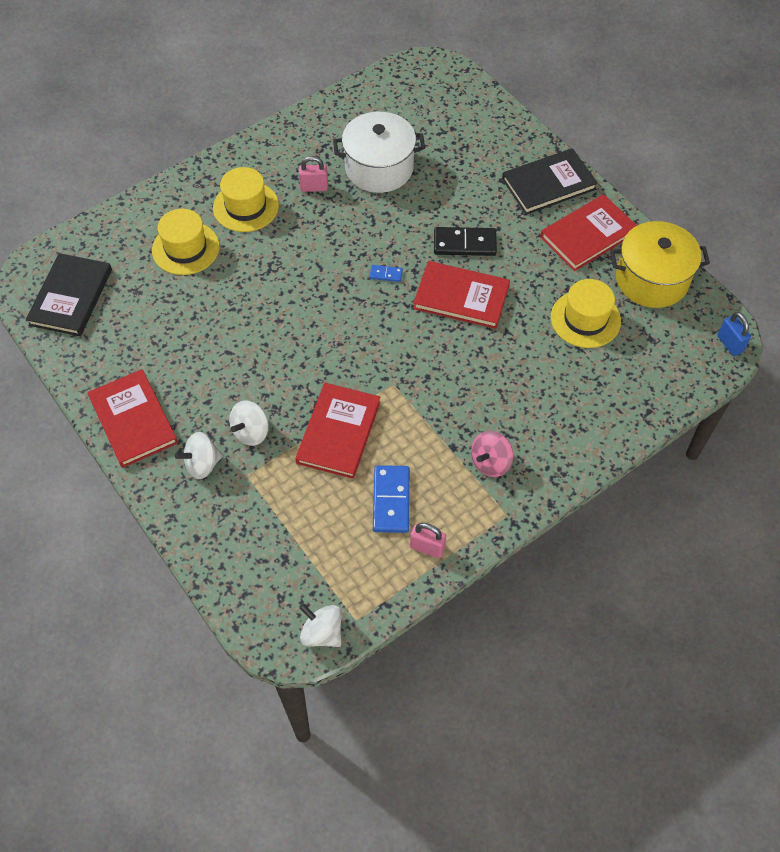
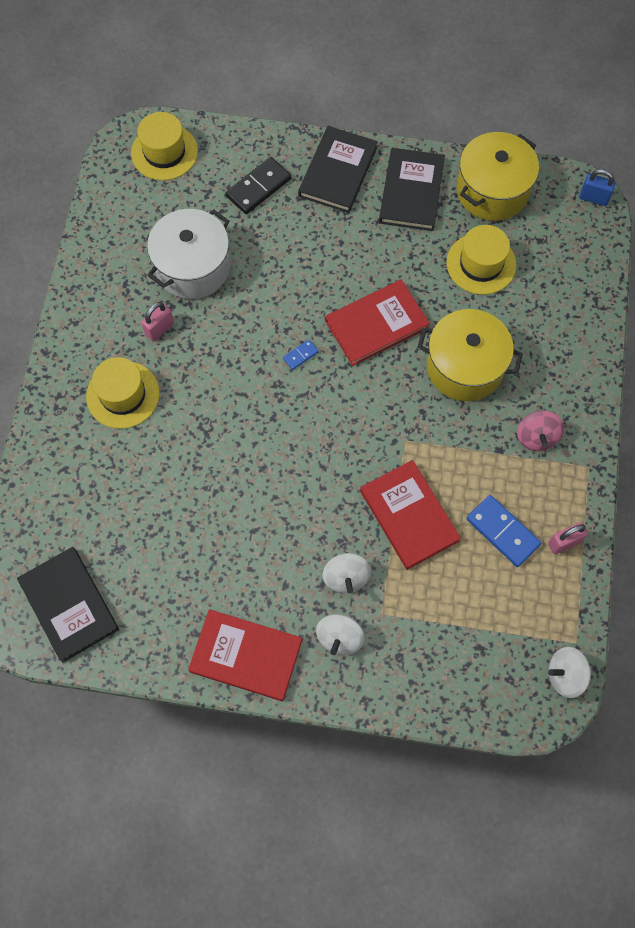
camera: 45 degrees left, 10 degrees up
(185, 248) = (115, 475): yellow hat -> yellow hat (164, 152)
(464, 243) = (330, 277): black domino -> black domino (258, 187)
(492, 374) = (464, 367): none -> yellow pot
(588, 235) = (411, 191): red book -> black book

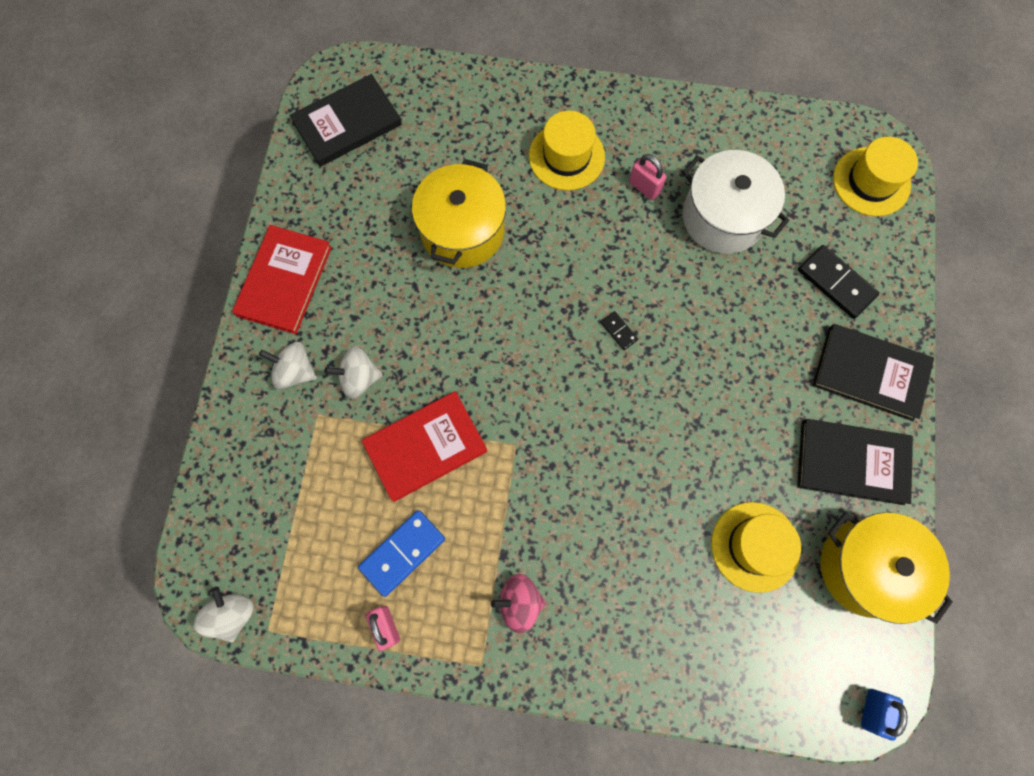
camera: 90 degrees right, 5 degrees up
(300, 355) = (618, 331): blue domino -> black domino
(376, 324) = (662, 416): red book -> none
(464, 367) = (610, 518): yellow pot -> yellow pot (462, 231)

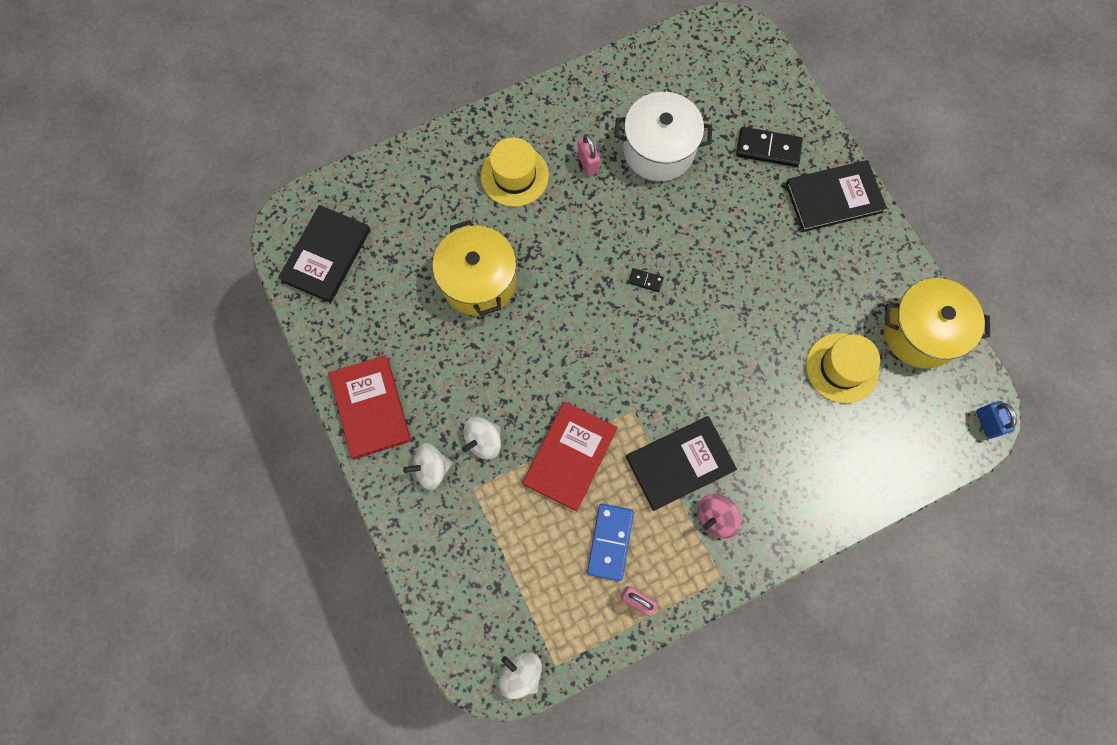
camera: 35 degrees left, 0 degrees up
(644, 187) = (588, 163): pink padlock -> pink padlock turned 60 degrees clockwise
(852, 462) = (863, 267): black book -> black book (680, 463)
(871, 182) = (741, 60): yellow hat -> none

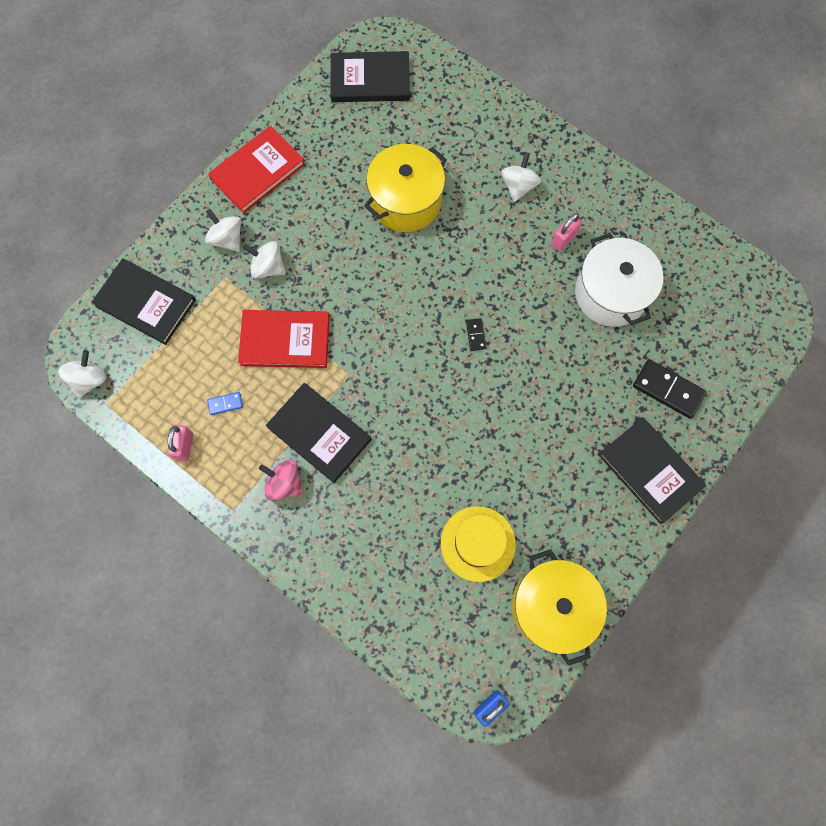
camera: 65 degrees right, 0 degrees up
(462, 581) = (145, 303): none -> black book
(514, 176) = (518, 186): yellow hat -> white spinning top
(610, 542) = (225, 404): blue domino -> blue domino, size x0.50
(768, 148) = (668, 390): black domino -> black domino turned 45 degrees counterclockwise

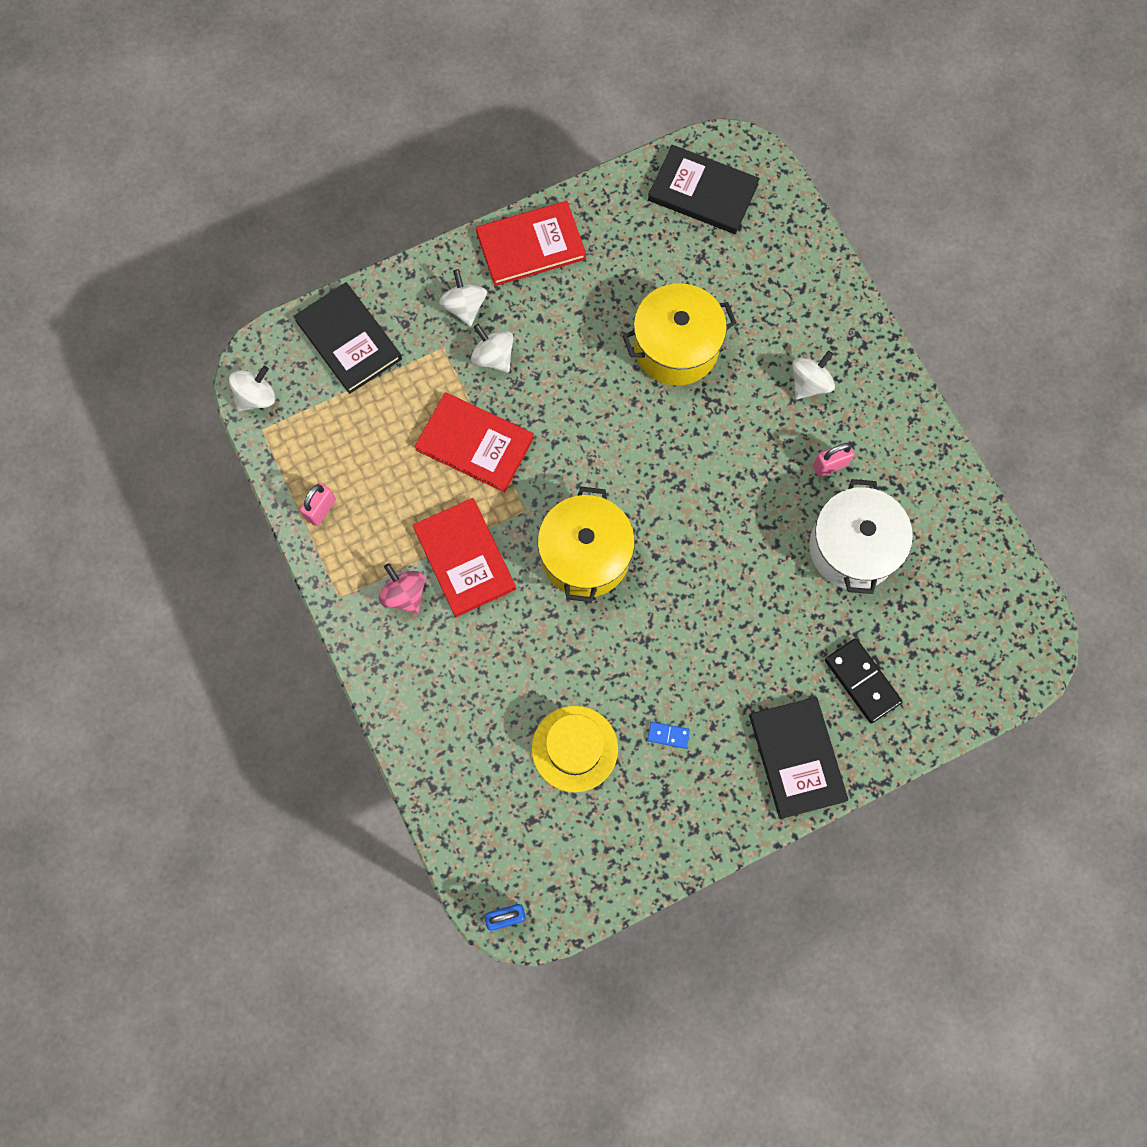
camera: 25 degrees right, 0 degrees up
(225, 404) = (382, 484): blue domino -> blue domino (668, 735)
(319, 433) = (465, 558): black book -> red book
(475, 335) = (680, 528): black domino -> none
(552, 606) = (620, 849): yellow pot -> yellow pot (585, 555)

